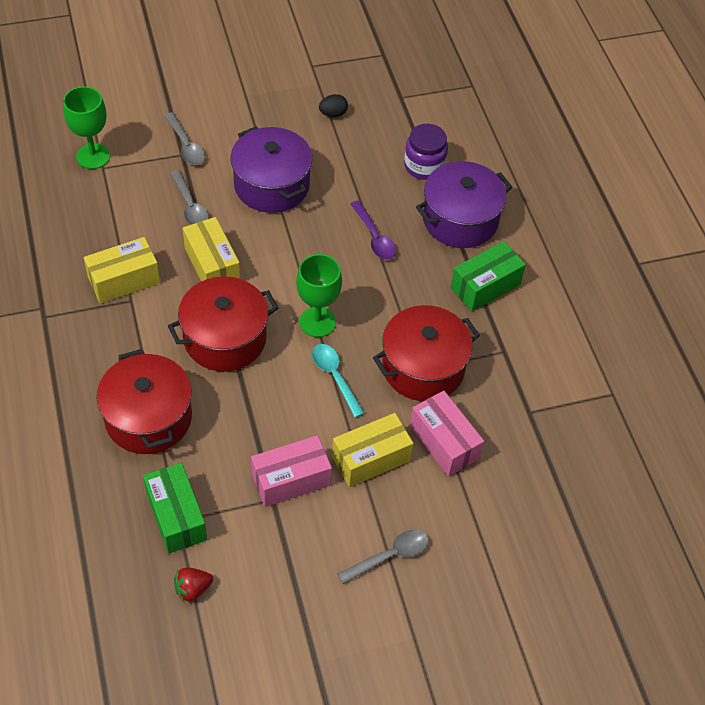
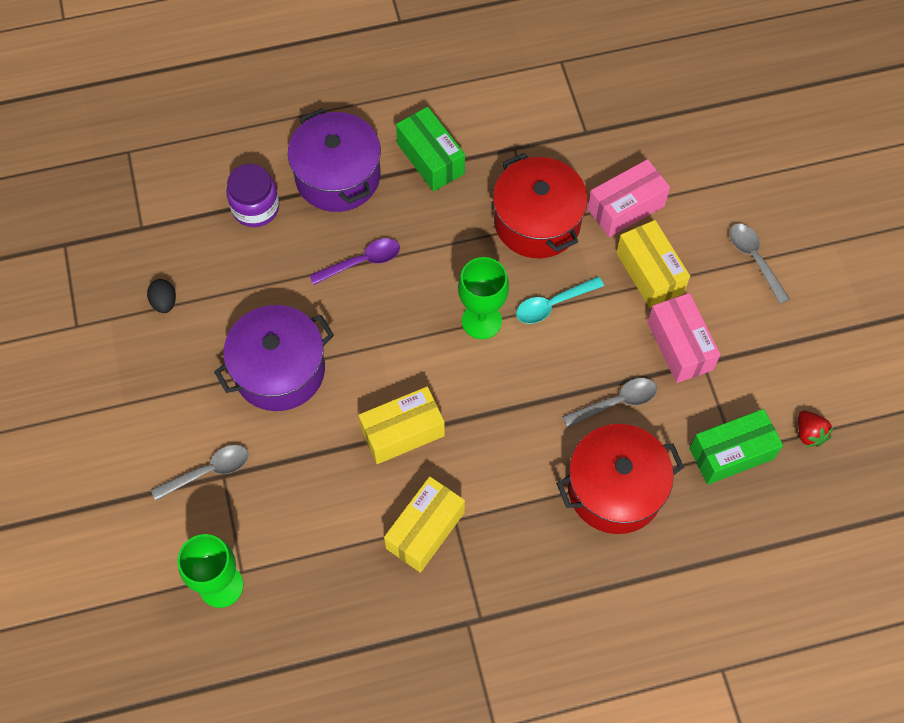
camera: 85 degrees left, 10 degrees up
(124, 280) = (425, 530): yellow box -> yellow box turned 60 degrees clockwise
(190, 205) = (309, 461): grey spoon -> grey spoon (616, 402)
(225, 338) = (506, 415): red pot -> none

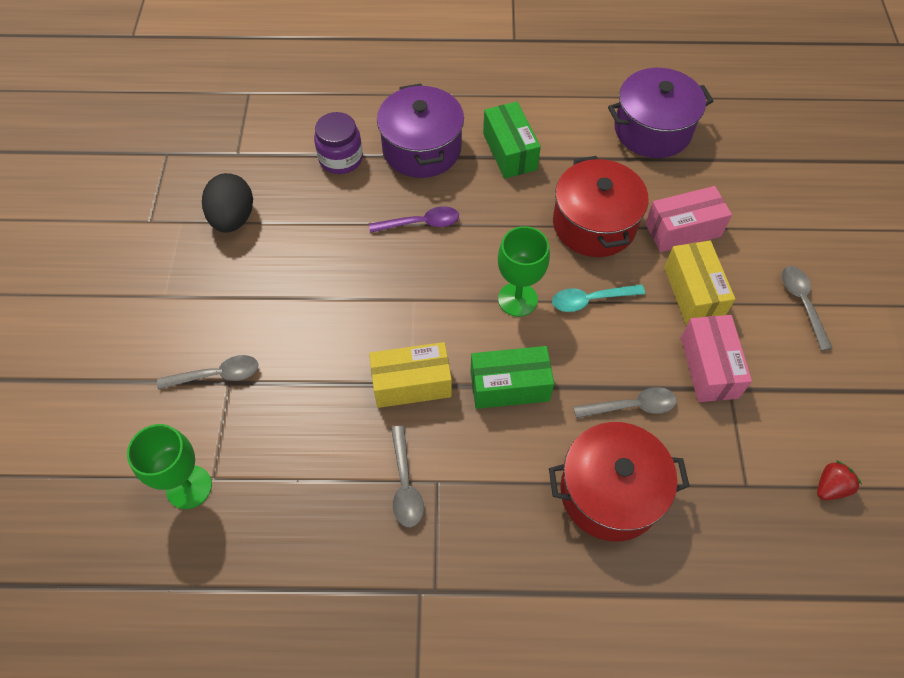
camera: 15 degrees right, 5 degrees down
(164, 302) = (233, 218): black egg -> black egg, size x1.87
(279, 370) = (314, 299): purple pot -> purple pot (652, 130)
(425, 530) = (405, 484): yellow box -> grey spoon
(731, 453) = (741, 486): green box -> green box (509, 386)
(809, 434) = (830, 487): red strawberry -> red strawberry turned 120 degrees counterclockwise

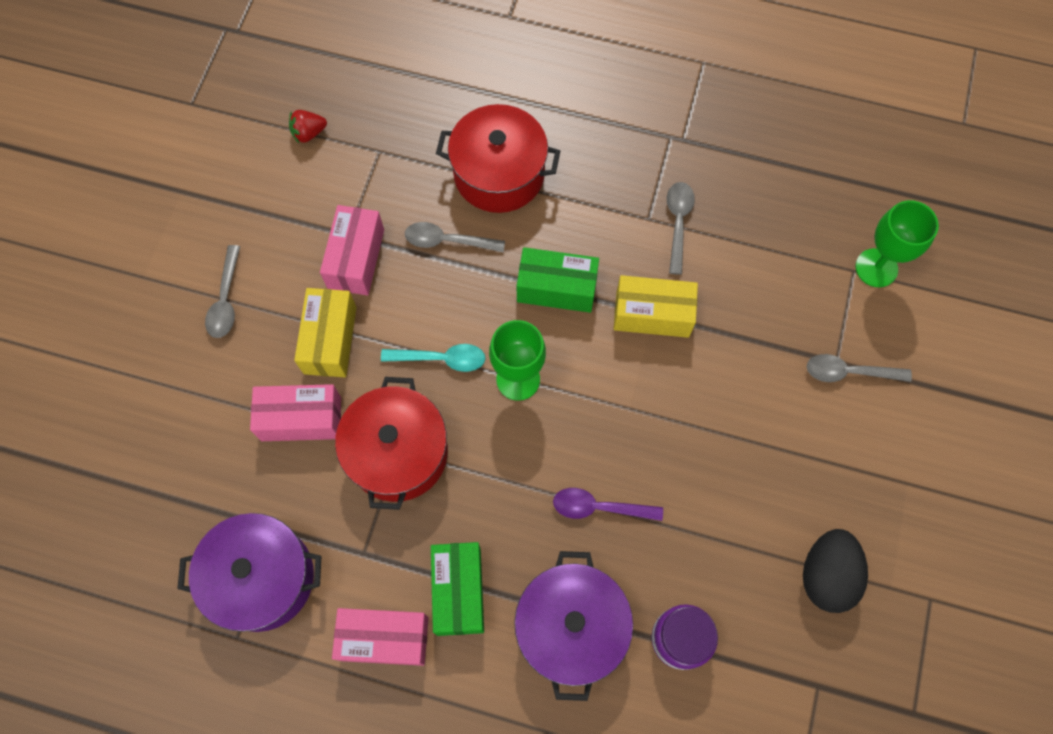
camera: 165 degrees left, 10 degrees up
(550, 117) = (384, 638): none -> pink box

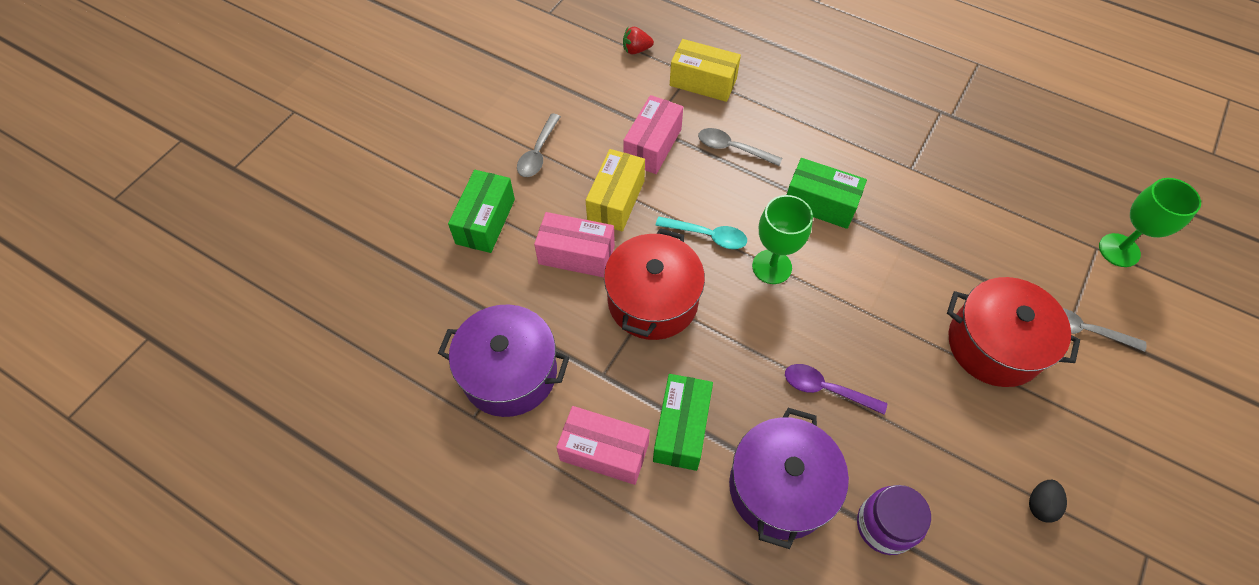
camera: 15 degrees right, 10 degrees down
(187, 403) = (485, 221): none -> green box
(499, 174) = (787, 109): red pot -> red pot (994, 345)
(652, 314) = (902, 242): yellow box -> yellow box (703, 82)
(678, 223) = (937, 177): grey spoon -> none
(826, 575) = (1040, 505): black egg -> black egg, size x0.53

